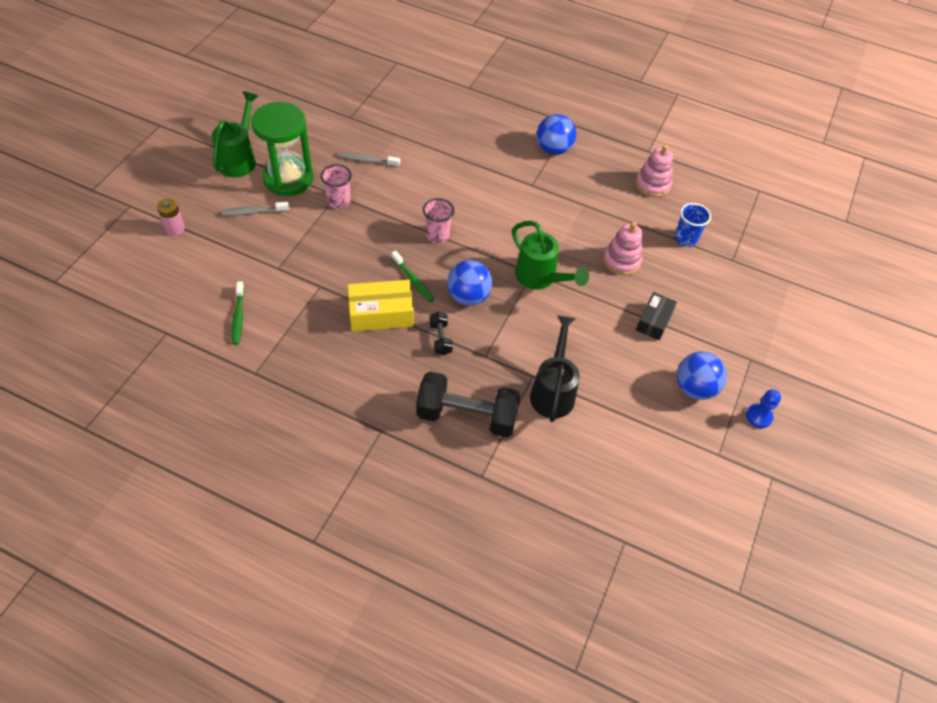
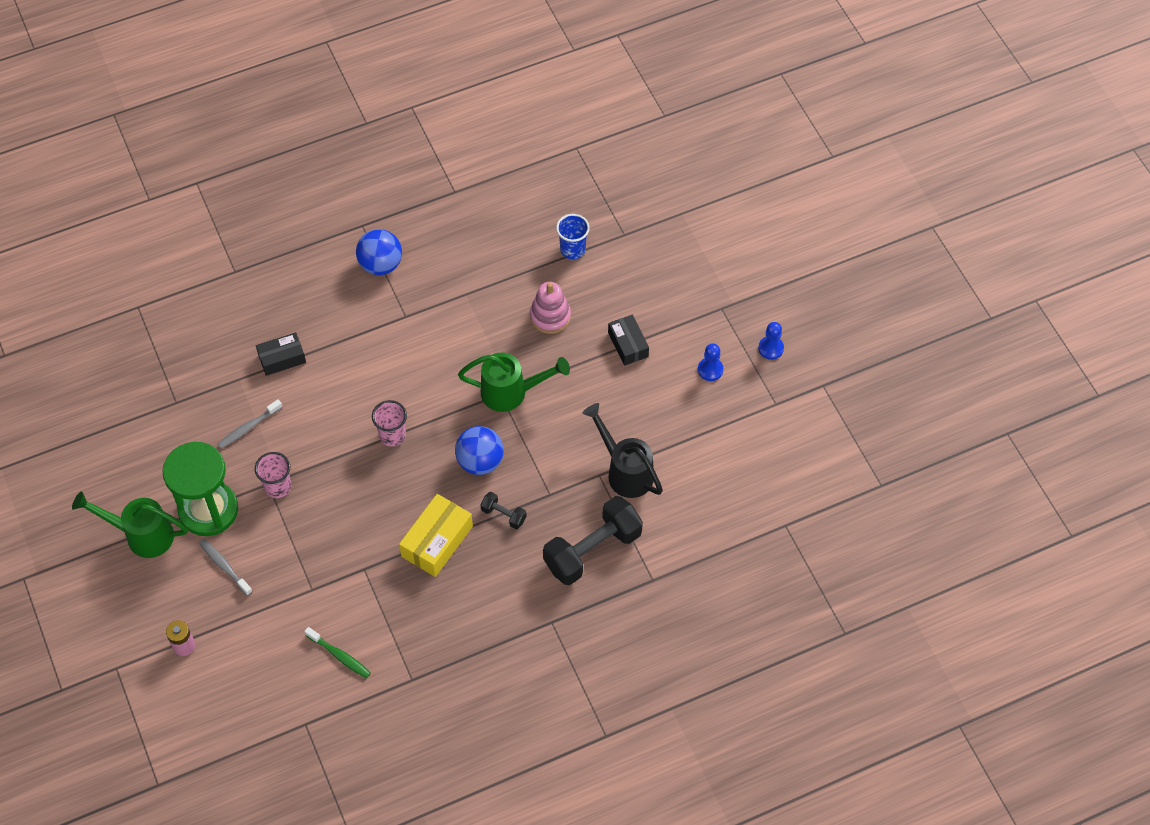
camera: 45 degrees left, 5 degrees up
(240, 158) = (141, 535): green watering can -> green watering can turned 45 degrees counterclockwise
(254, 212) = (224, 566): grey toothbrush -> grey toothbrush turned 105 degrees clockwise
(413, 280) = (425, 491): green toothbrush -> none
(433, 145) = (282, 358): none -> black box
(652, 185) = (494, 222): pink stacking toy -> none
(694, 388) = (710, 370): blue ball -> blue pawn

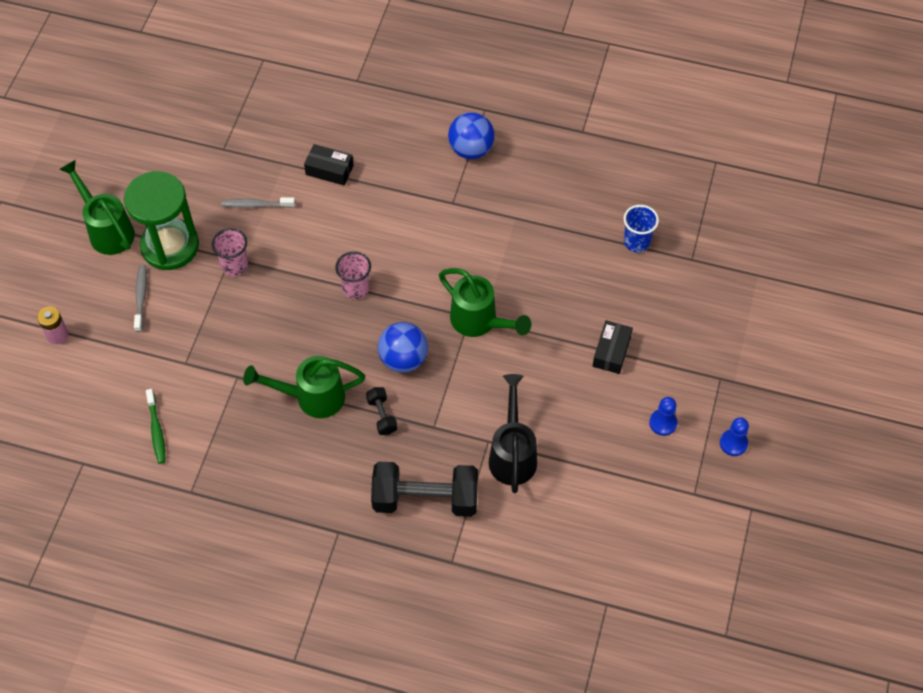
camera: 40 degrees right, 0 degrees up
(437, 541) = (311, 397): yellow box -> green watering can
(550, 316) = (568, 283): pink stacking toy -> none

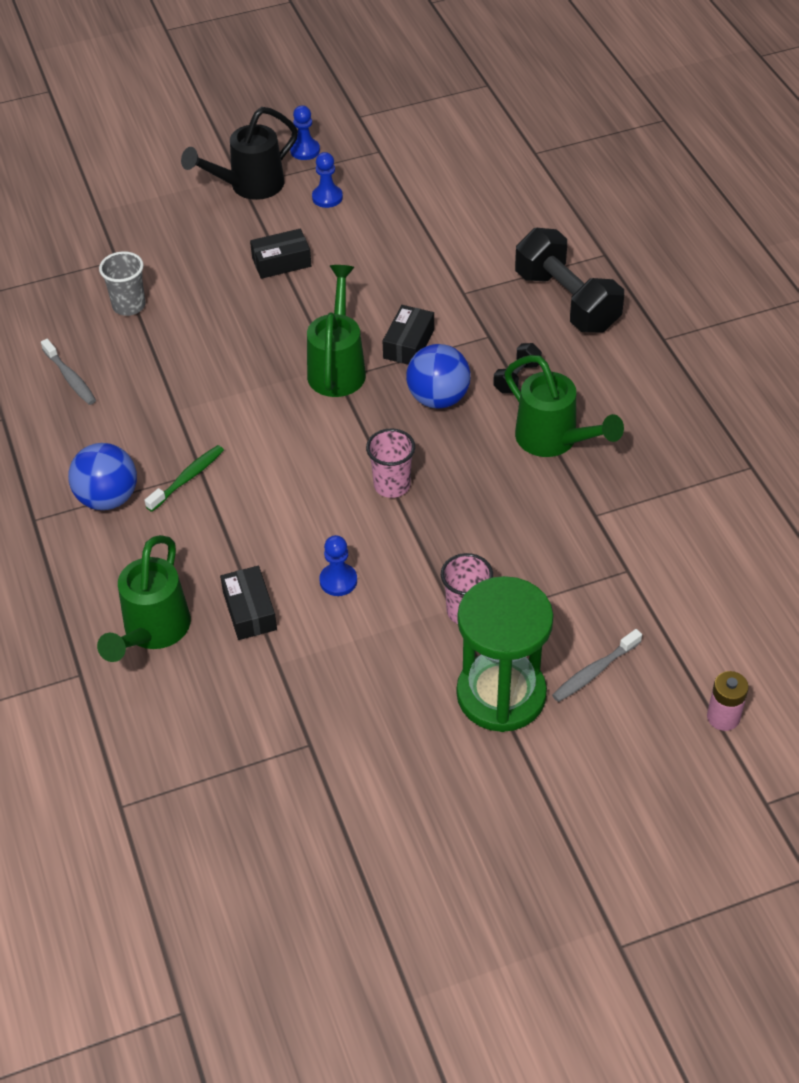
camera: 125 degrees left, 10 degrees down
(107, 229) = (542, 780): green watering can -> green watering can (152, 632)
(156, 430) = (725, 539): green toothbrush -> green toothbrush (188, 478)
(256, 205) = (364, 649): grey toothbrush -> grey toothbrush (70, 378)
(311, 220) = (338, 581): none -> blue pawn
(466, 375) = (408, 344): none -> black box
(512, 453) = (459, 271): black watering can -> black watering can (249, 186)
(636, 242) = (129, 306): blue cup -> grey cup

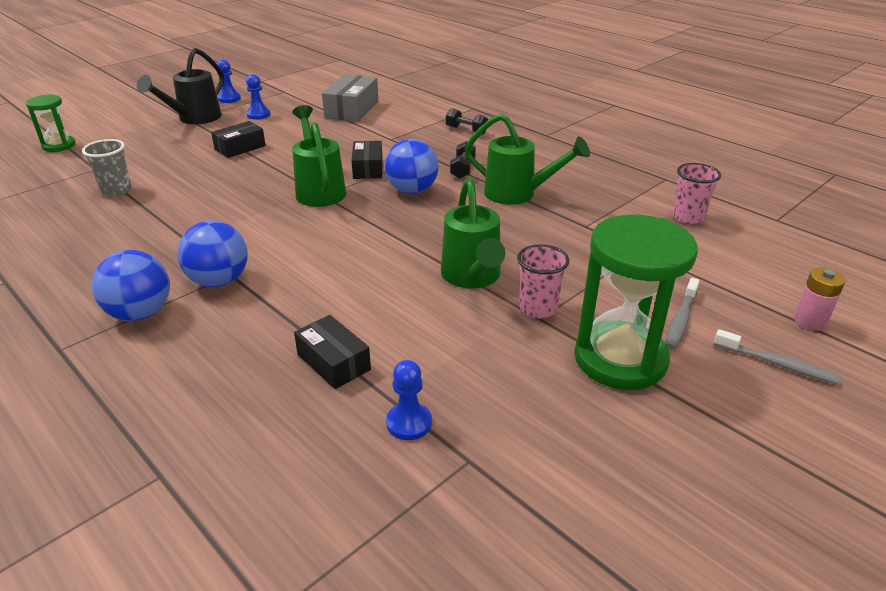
camera: 25 degrees left, 15 degrees down
(70, 378) = (72, 241): grey toothbrush -> grey toothbrush (778, 364)
(87, 203) = (59, 146): none -> green hourglass
(152, 632) = (235, 409): green watering can -> green watering can (472, 278)
(188, 478) = (219, 281): green toothbrush -> blue ball
(338, 581) = (407, 317): blue pawn -> blue pawn (409, 423)
(392, 485) = (411, 245): pink cup -> pink cup (688, 217)
(446, 216) = (352, 109): none -> grey box
(567, 301) = (466, 130): black dumbbell -> black dumbbell, size x0.46

